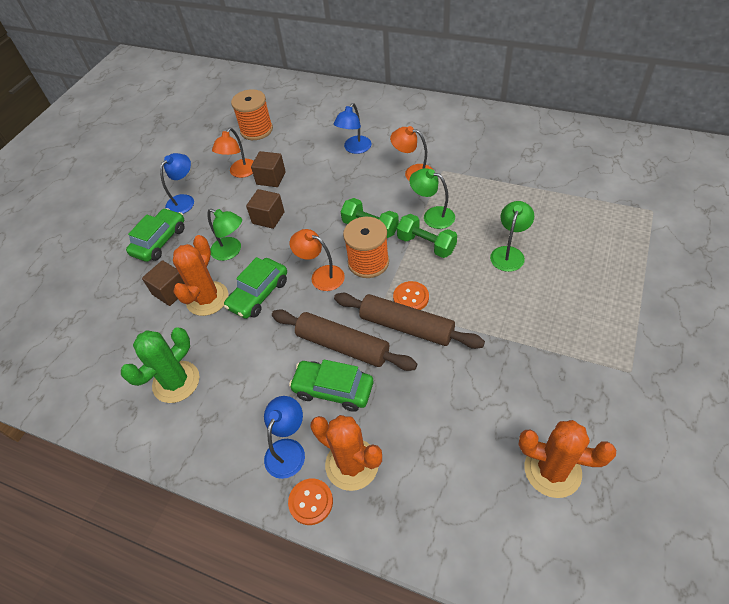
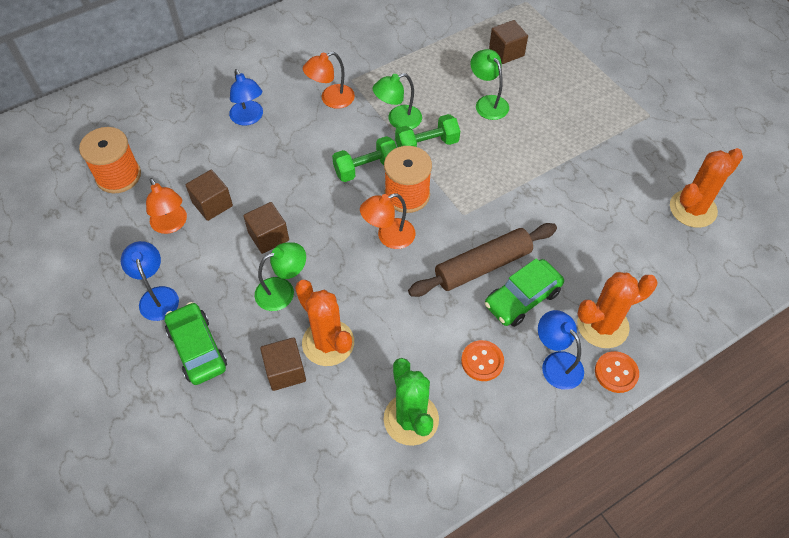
camera: 60 degrees left, 5 degrees up
(259, 294) = (364, 297): green car -> none
(406, 326) = (501, 211): brown rolling pin -> none
(411, 297) = (474, 190): orange button -> orange button (482, 361)
(578, 232) = (506, 52): none -> brown cube

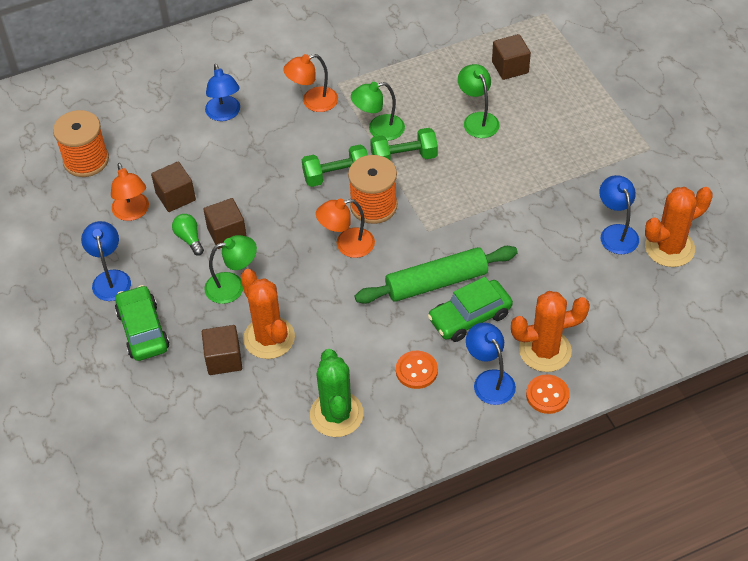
camera: 10 degrees right, 5 degrees down
(232, 246) = (189, 239): none -> green light bulb
(483, 266) = (436, 282): brown rolling pin -> green rolling pin
(640, 199) = (616, 233): none -> blue lamp

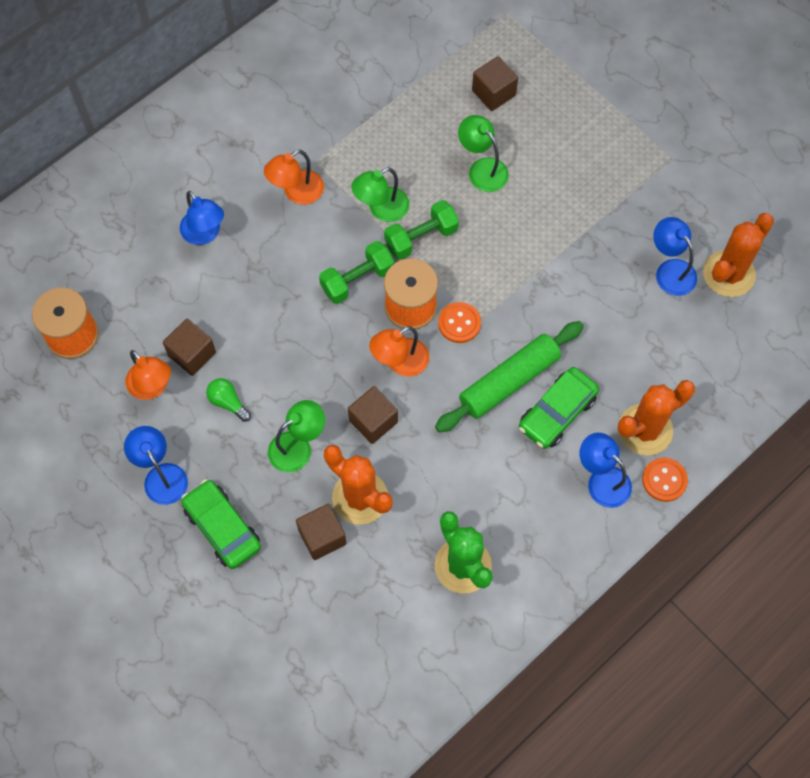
camera: 20 degrees left, 15 degrees up
(227, 233) = (266, 384): brown cube -> brown cube (373, 421)
(416, 370) = (525, 491): orange button -> orange button (459, 323)

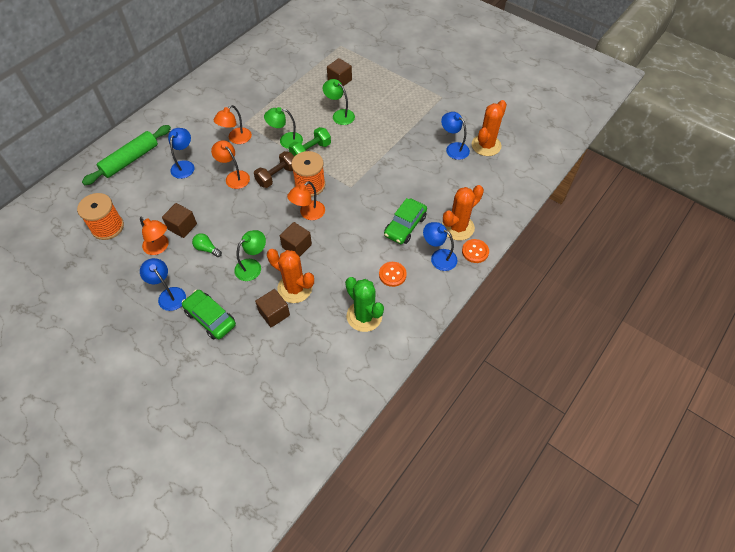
camera: 10 degrees left, 10 degrees down
(205, 234) = (184, 165): blue lamp -> blue lamp turned 120 degrees counterclockwise
(285, 270) = (234, 176): none -> orange lamp
(357, 280) = (277, 176): green dumbbell -> brown dumbbell
(381, 209) = (286, 140): green lamp -> green lamp turned 45 degrees clockwise
(459, 323) = (339, 189): orange button -> orange button (392, 274)
(509, 381) = (374, 214): green rolling pin -> green rolling pin (130, 160)

